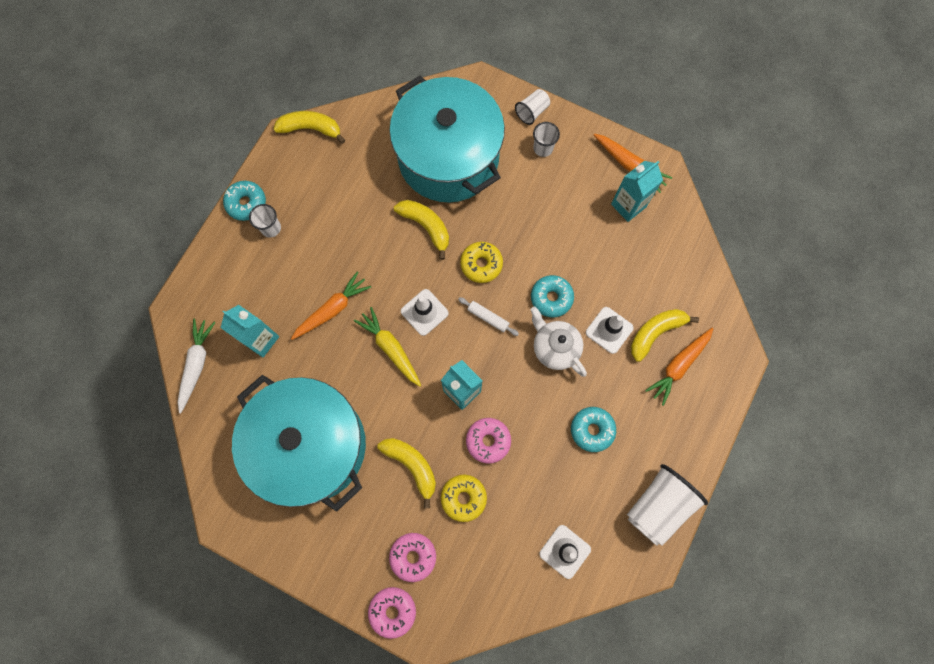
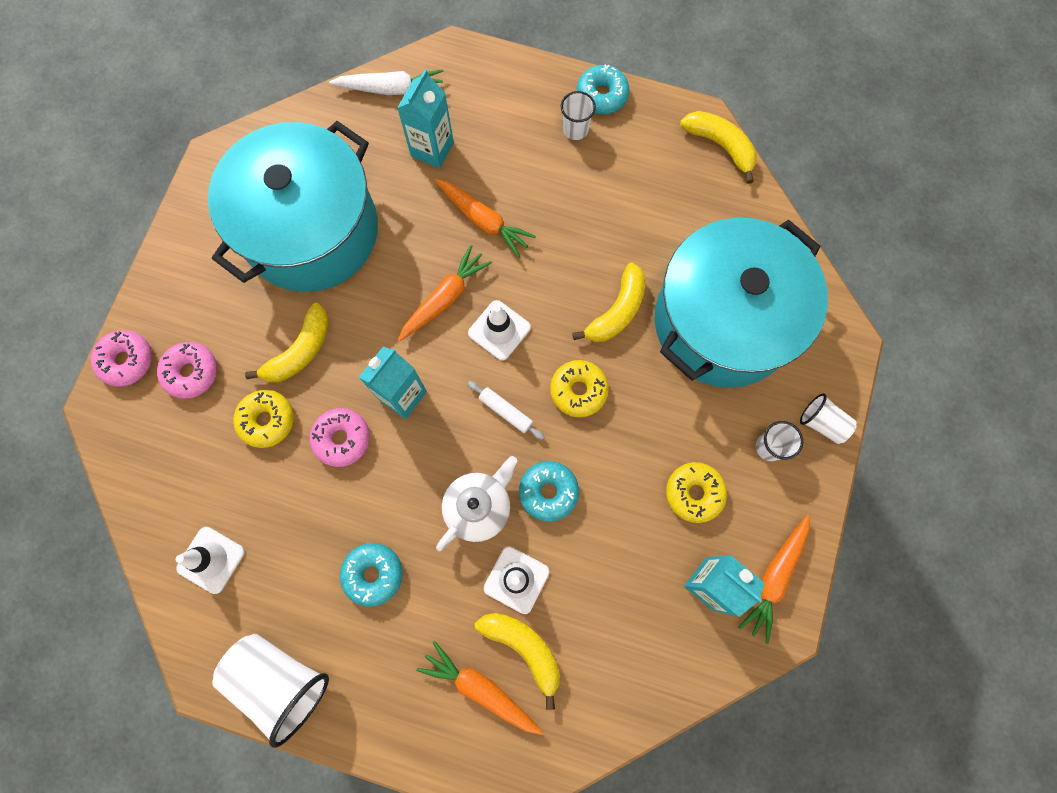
camera: 80 degrees right, 0 degrees up
(311, 129) = (720, 146): yellow banana -> yellow banana turned 45 degrees counterclockwise
(391, 348) = (444, 298): yellow carrot -> orange carrot
(488, 318) = (505, 412): white rolling pin -> white rolling pin turned 75 degrees counterclockwise
(567, 202) = (694, 493): none -> yellow donut

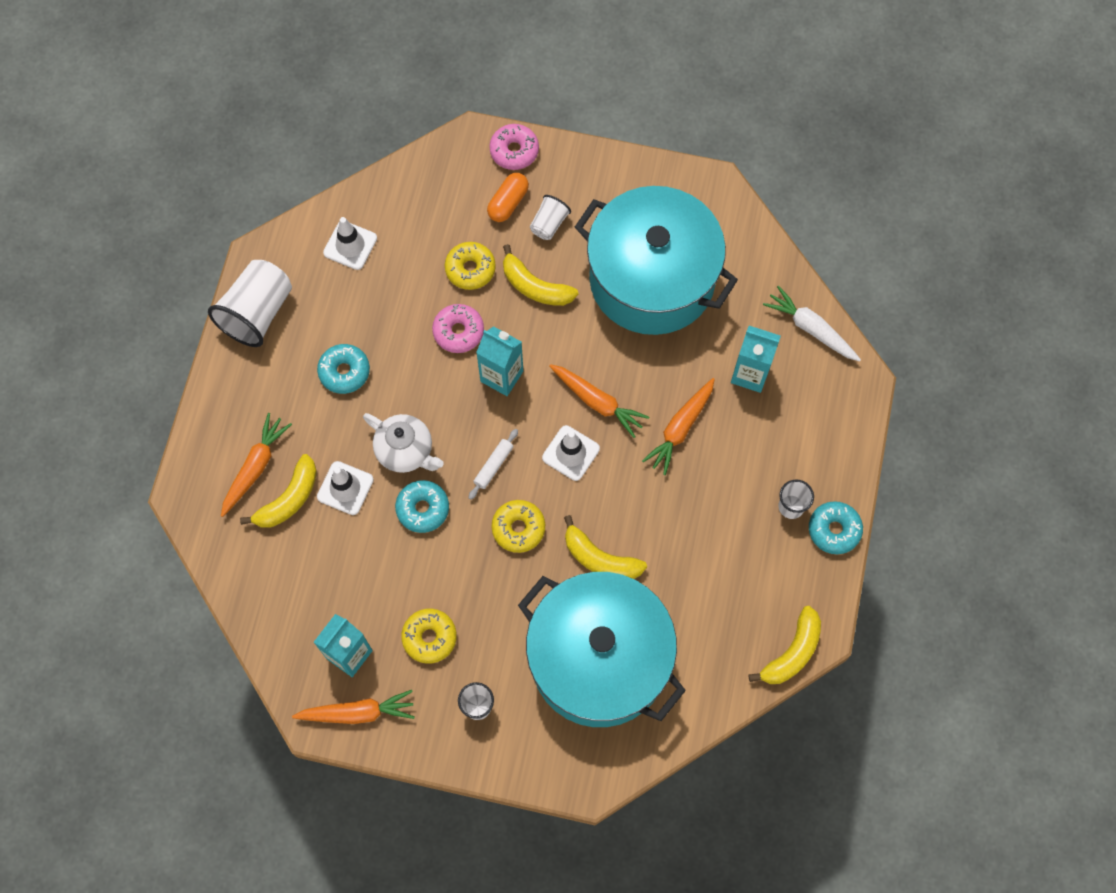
camera: 85 degrees right, 5 degrees down
(191, 372) = (508, 203): pink donut -> orange capsule
(391, 89) = (811, 329): white carrot -> white carrot turned 135 degrees clockwise
(774, 577) = (357, 712): orange carrot -> orange carrot turned 150 degrees clockwise
(822, 423) = (505, 757): white cup -> white cup (549, 224)

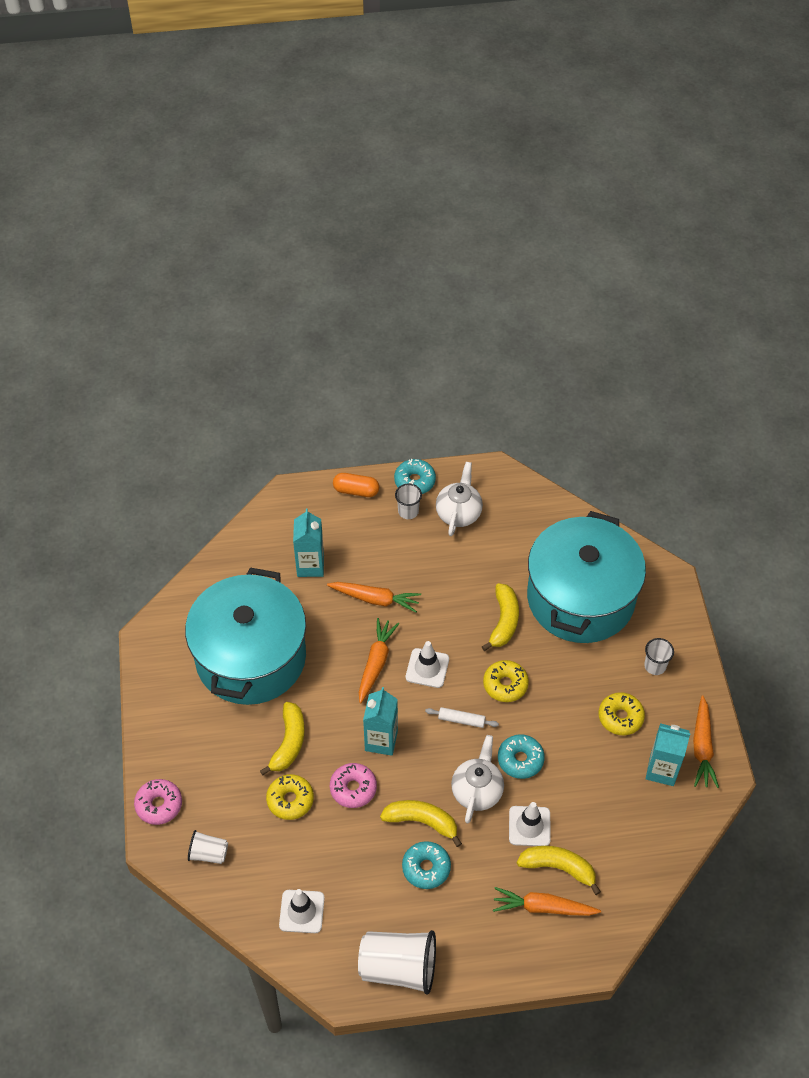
camera: 110 degrees left, 15 degrees down
(357, 712) = (702, 747): orange carrot -> orange carrot turned 150 degrees counterclockwise
(508, 203) = (214, 792): orange capsule -> orange capsule (356, 490)
(549, 224) = (224, 751): white cup -> white cup (208, 853)
(769, 564) = (458, 513): none -> white teapot
(792, 652) = (517, 483): yellow banana -> yellow banana (422, 821)
(811, 329) = (256, 536): white carrot -> none

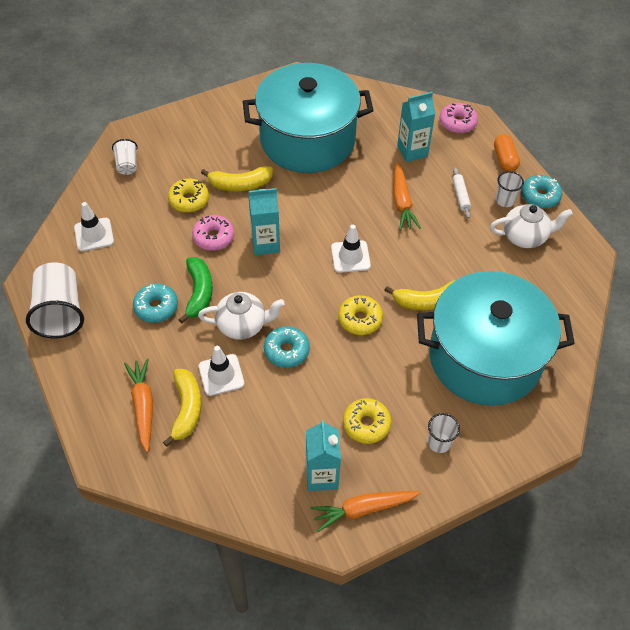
camera: 70 degrees right, 0 degrees up
(159, 805) = (158, 125): pink donut -> pink donut (457, 123)
(376, 663) = (339, 220): orange carrot -> none
(422, 821) = (199, 293): yellow banana -> green banana
(461, 720) = (309, 295): white rolling pin -> white rolling pin (460, 196)

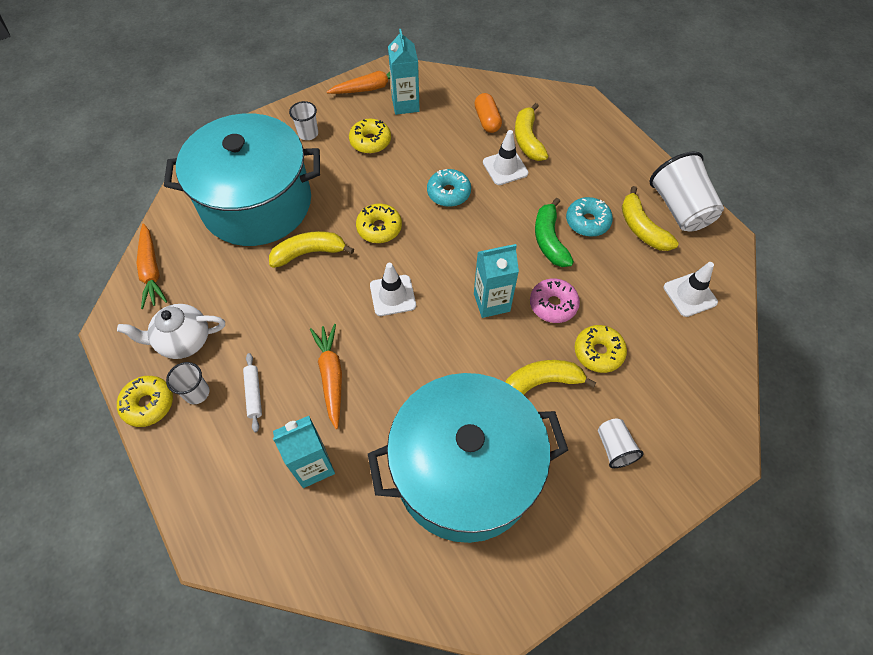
camera: 175 degrees right, 5 degrees up
(107, 296) = (641, 228): none -> yellow banana
(127, 165) = (698, 399): white cup -> white cup (614, 448)
(143, 406) = (565, 139): orange carrot -> orange carrot (152, 271)
(243, 325) = (496, 212): white teapot -> none
(457, 123) = (239, 533): pink donut -> none
(504, 159) = (181, 464): orange capsule -> orange capsule (487, 120)
(540, 196) = (148, 404): turquoise donut -> yellow donut

